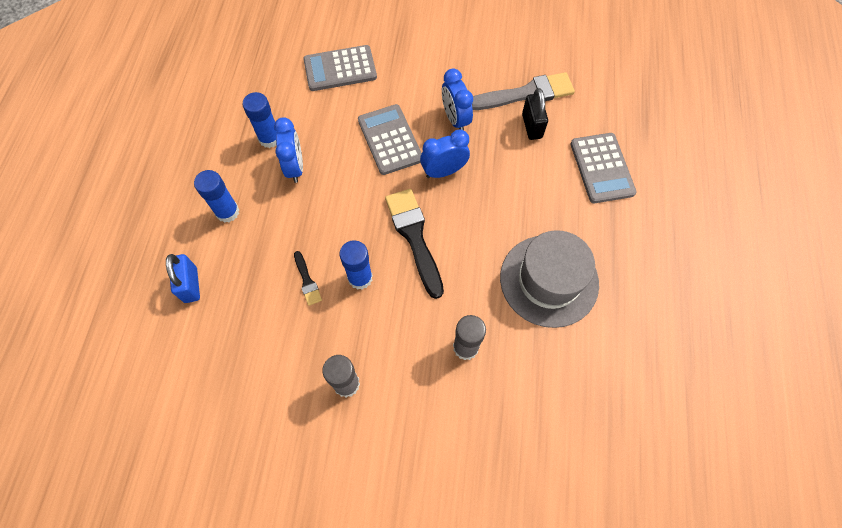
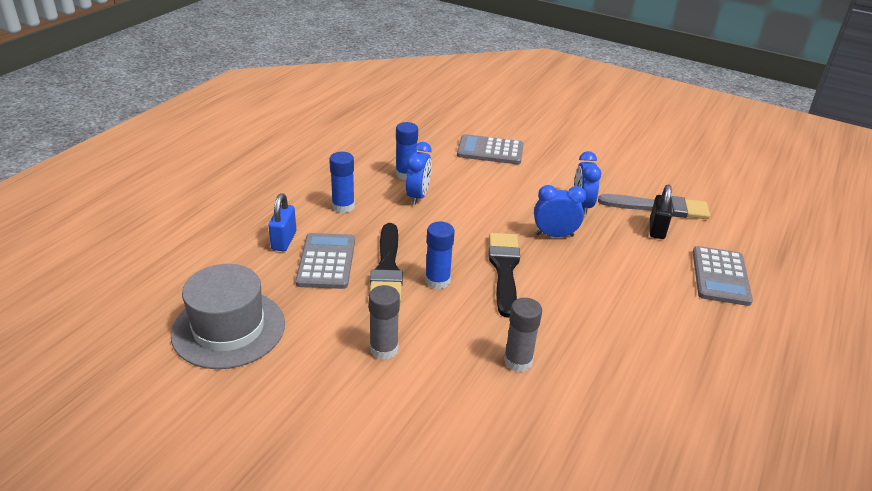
camera: 20 degrees right, 30 degrees down
(307, 281) = (387, 268): black brush -> black brush, size x2.06
(390, 140) = (513, 202): grey calculator -> grey calculator (326, 261)
(549, 280) = (630, 339): grey hat -> grey hat (228, 328)

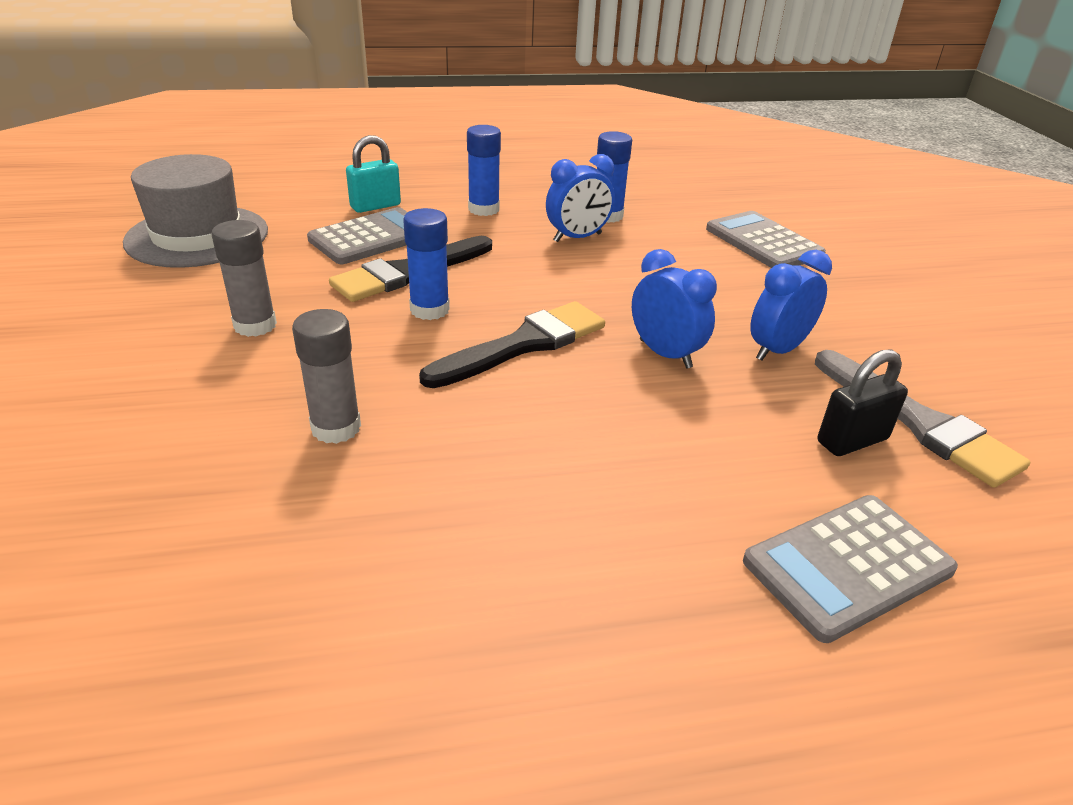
camera: 50 degrees right, 0 degrees up
(284, 241) = (375, 206): blue padlock -> turquoise padlock

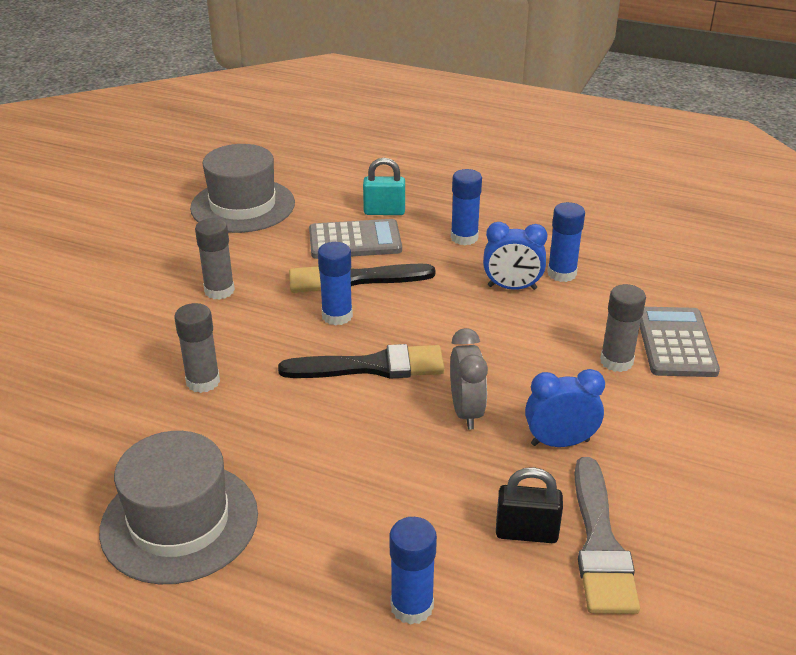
camera: 35 degrees right, 0 degrees up
(481, 607) = (179, 522): none -> grey hat
(665, 354) = (466, 412): blue clock -> grey clock
(737, 270) = (616, 361): none -> grey glue stick
(848, 566) = (412, 606): grey calculator -> blue glue stick

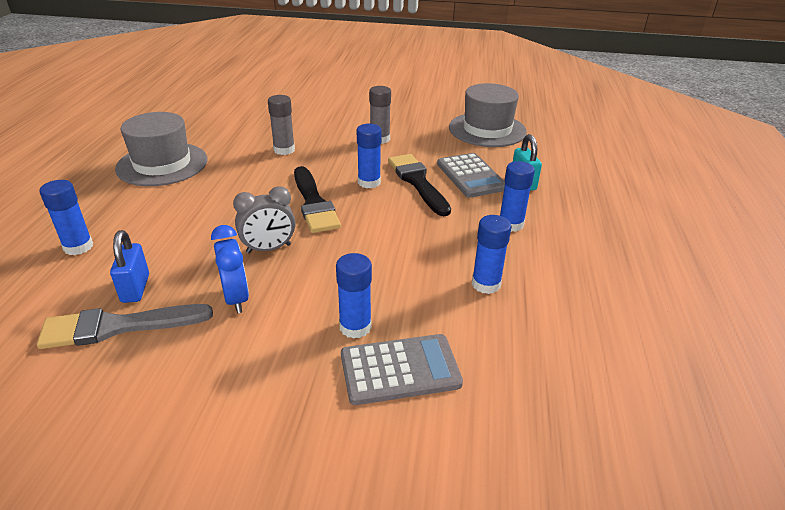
camera: 75 degrees right, 0 degrees up
(512, 287) = (446, 256): blue clock -> none
(526, 532) = (135, 288): black padlock -> blue padlock
(616, 361) = (355, 327): grey glue stick -> blue glue stick

